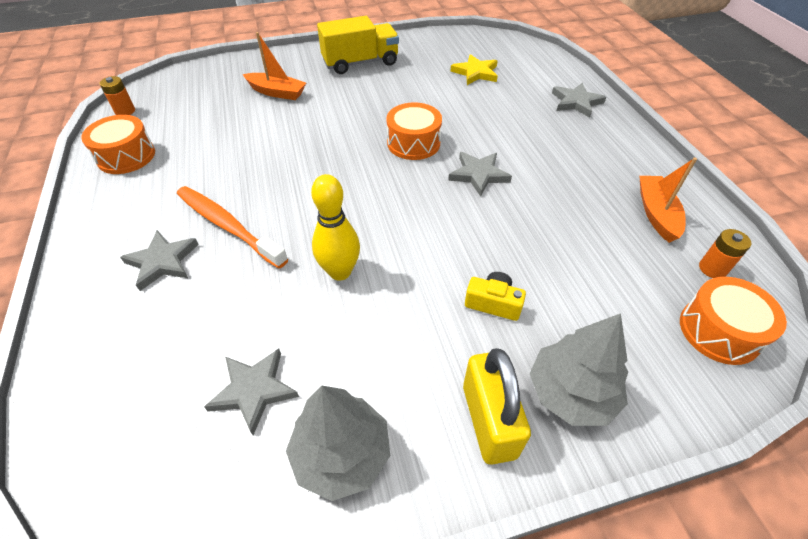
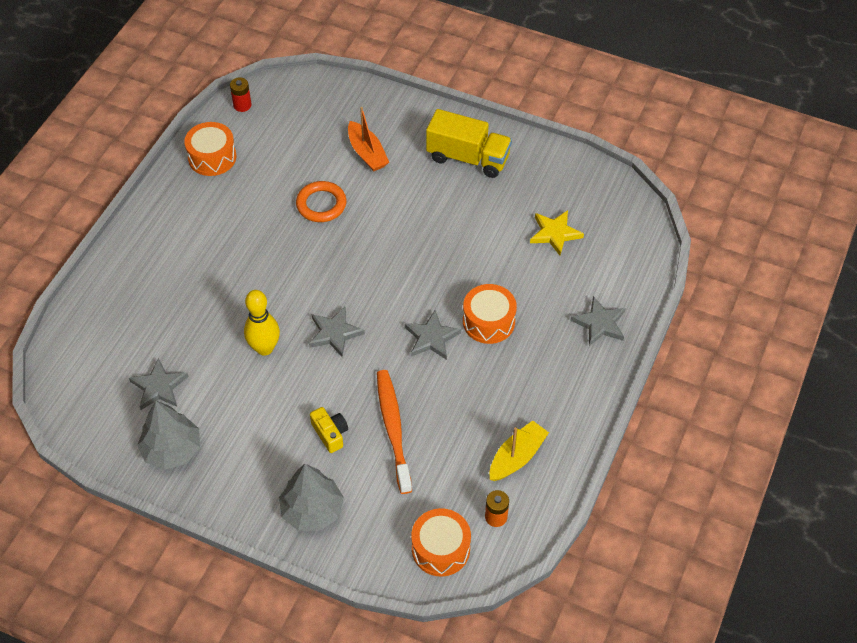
camera: 40 degrees right, 5 degrees up
(125, 111) = (242, 105): orange battery -> red battery
(162, 261) = (173, 268): grey star -> grey star (334, 333)
(228, 226) = (229, 266): orange toothbrush -> orange toothbrush (393, 429)
(273, 139) = (321, 204): none -> orange ring
(413, 143) = (417, 276): orange drum -> orange drum (488, 321)
(489, 421) = (255, 490): yellow padlock -> none
(656, 213) = (517, 457): orange boat -> yellow boat

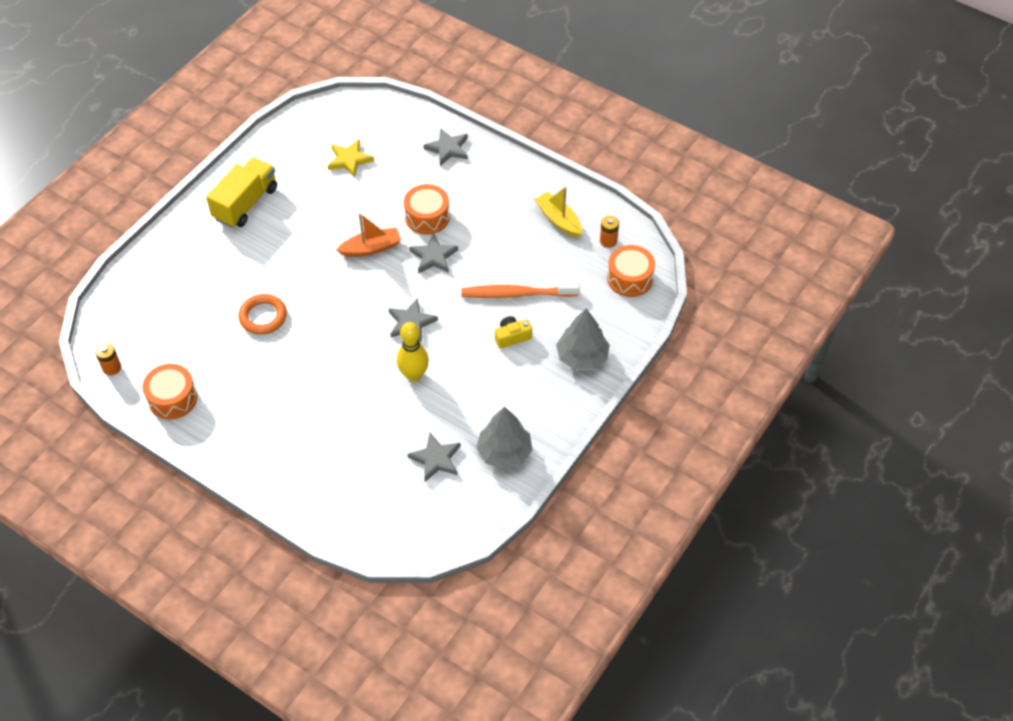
camera: 80 degrees left, 0 degrees up
(242, 105) = (112, 368): red battery -> orange battery
(367, 153) = (213, 275): orange boat -> orange boat (371, 248)

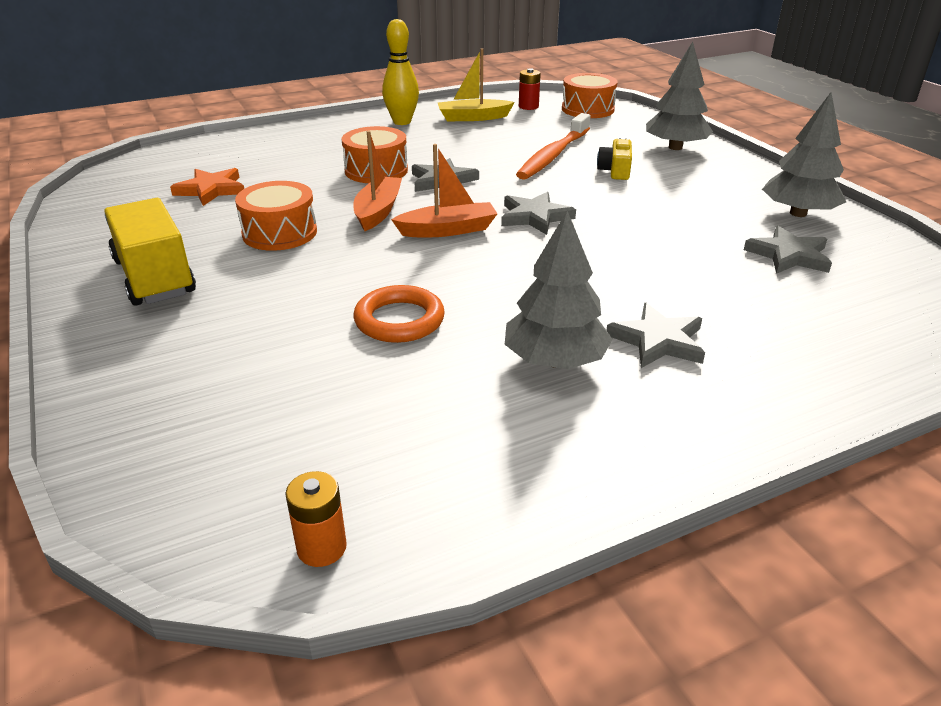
camera: 60 degrees left, 20 degrees down
(172, 398) = (490, 475): orange drum -> orange drum (280, 233)
(262, 390) = (555, 361): none -> grey tree
(349, 160) = (211, 190): yellow star -> orange star
(368, 291) = (448, 230): none -> orange boat
(414, 375) = (627, 235): yellow bowling pin -> yellow bowling pin (402, 122)
(448, 149) = (292, 139): grey star -> grey star (658, 341)
(608, 241) = (528, 106): orange battery -> red battery

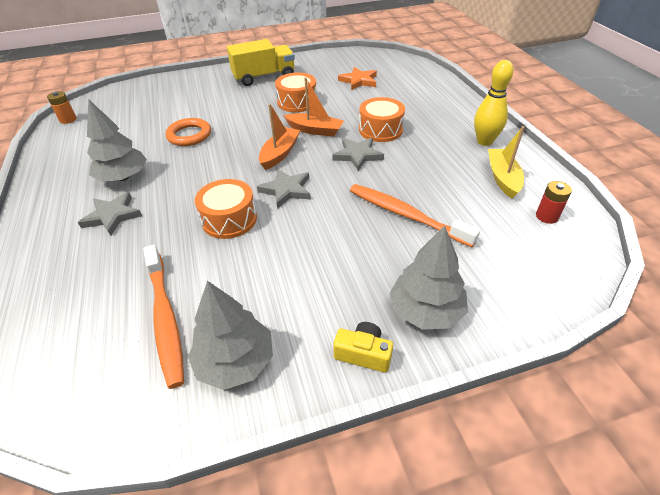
camera: 100 degrees right, 10 degrees up
(448, 230) = (280, 153): orange boat -> orange boat turned 150 degrees counterclockwise
(587, 109) = (550, 261): orange drum -> orange drum (229, 219)
(615, 170) = (365, 248): yellow camera -> yellow camera (363, 354)
(789, 255) = (165, 318): grey star -> orange toothbrush

